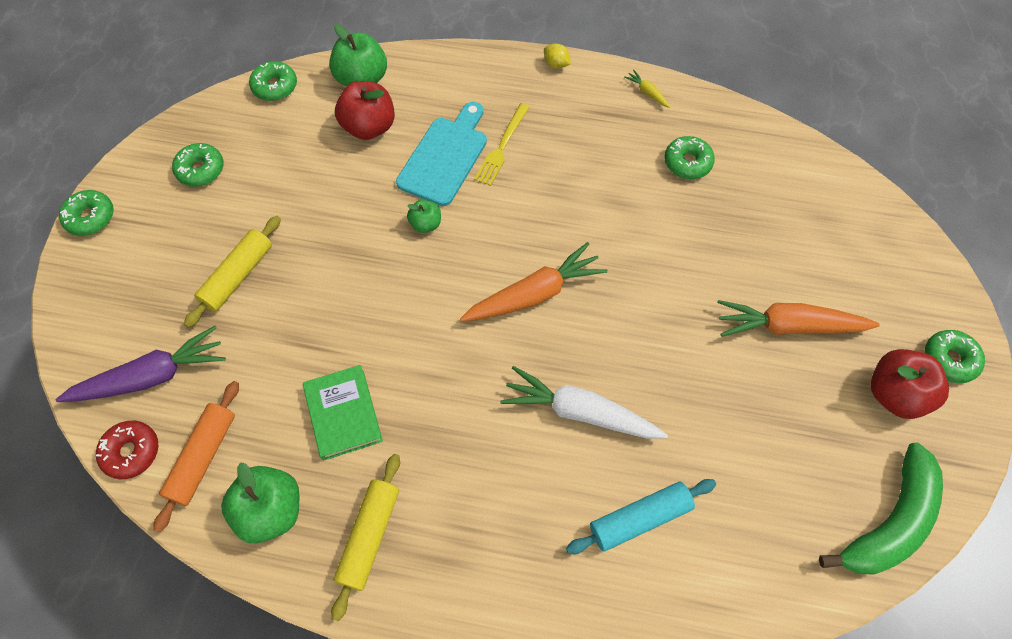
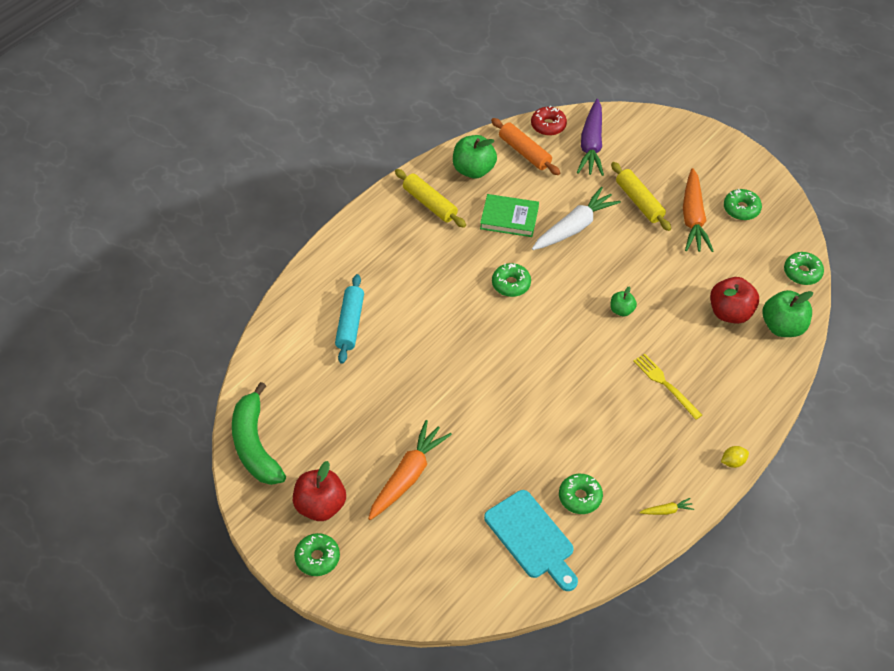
camera: 120 degrees right, 10 degrees down
(90, 217) = (730, 146): green donut -> green donut (511, 284)
(445, 157) = (675, 346): turquoise cutting board -> turquoise cutting board (532, 538)
(535, 294) = (528, 345): orange carrot -> orange carrot (693, 218)
(579, 412) = (432, 328): white carrot -> white carrot (574, 227)

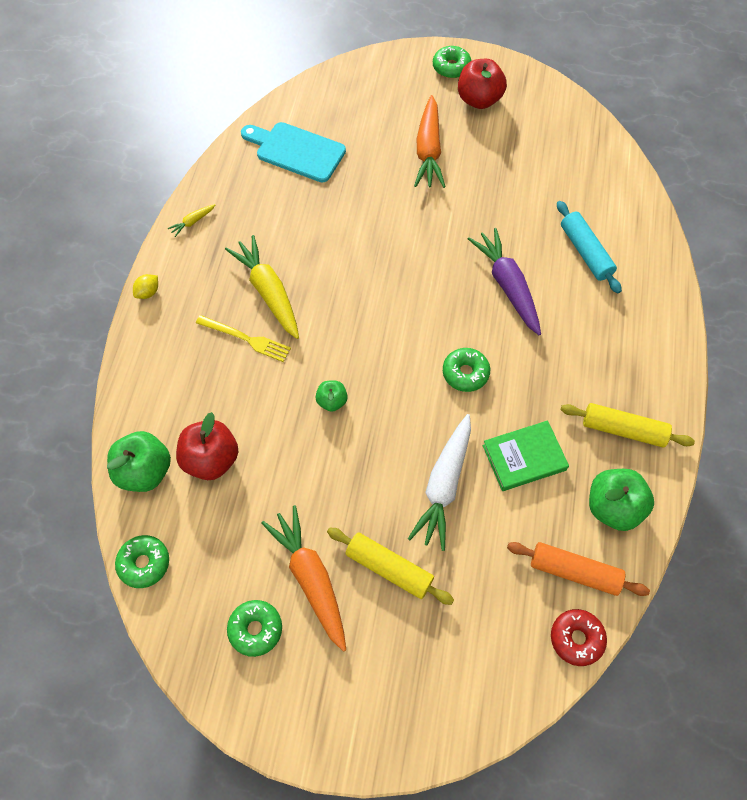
camera: 150 degrees right, 10 degrees up
(255, 445) = (569, 117): green banana -> none
(580, 497) = (274, 199): green donut -> none
(591, 145) = (500, 635): purple carrot -> purple carrot (507, 285)
(628, 413) = (268, 292): none -> yellow carrot

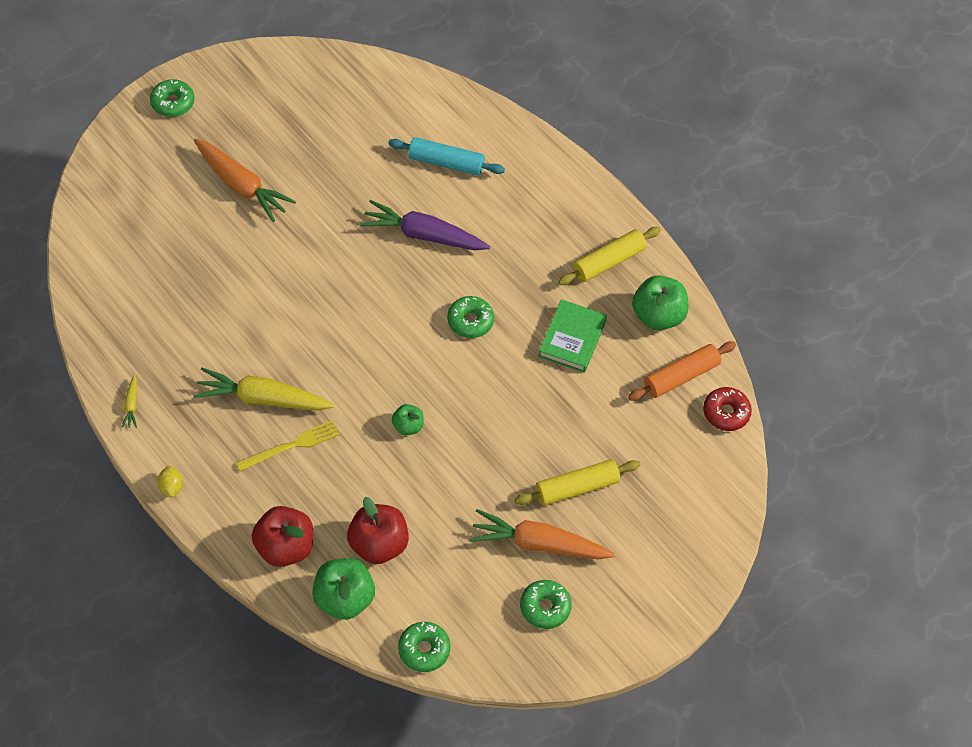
camera: 55 degrees left, 5 degrees down
(296, 151) = (138, 277): turquoise cutting board -> none
(444, 486) = (546, 405): white carrot -> none
(479, 100) = (228, 112): red apple -> red apple (285, 547)

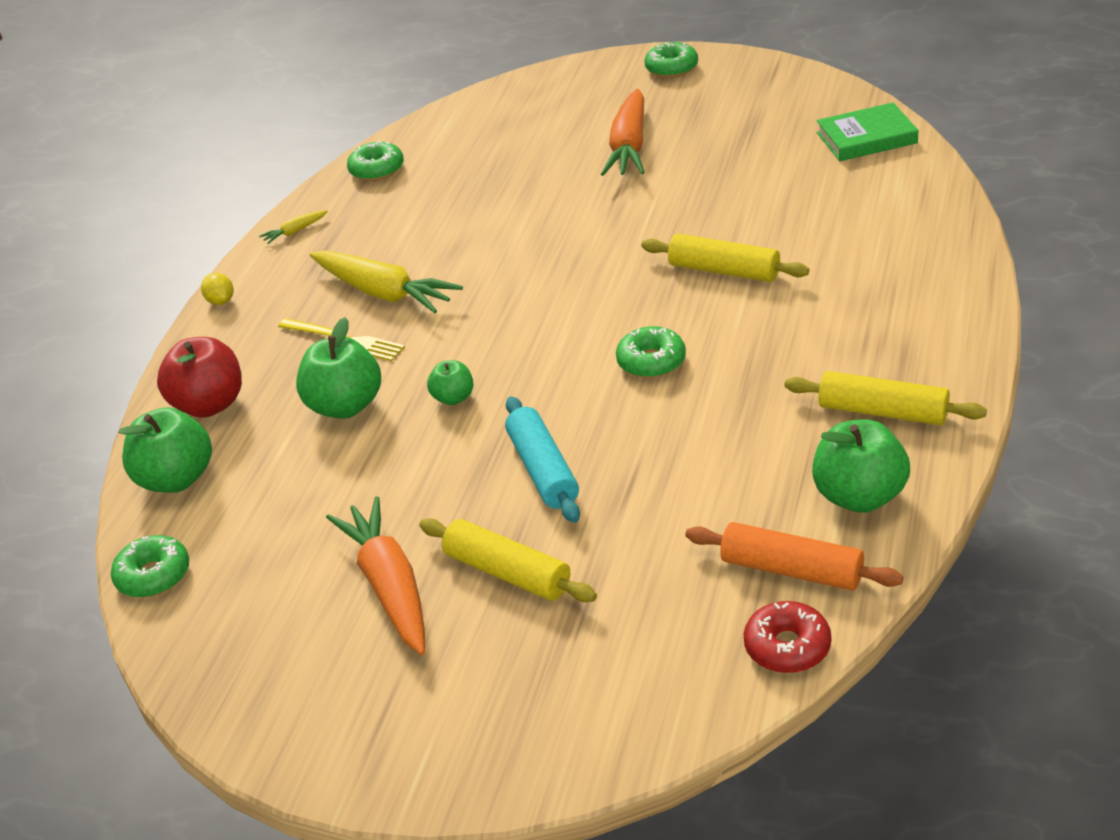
camera: 65 degrees right, 20 degrees down
(171, 487) = (221, 301): yellow lemon -> yellow lemon turned 75 degrees counterclockwise
(262, 399) = (384, 293): yellow carrot -> yellow carrot turned 150 degrees clockwise
(360, 480) = (345, 406): none -> green apple
(378, 544) = (271, 464): red apple -> none
(423, 235) = (724, 270): purple carrot -> yellow rolling pin
(446, 163) = (842, 232): turquoise rolling pin -> turquoise rolling pin (543, 470)
(545, 607) = (298, 644): green donut -> green donut (377, 170)
(572, 338) = (728, 447): green book -> green book (866, 138)

